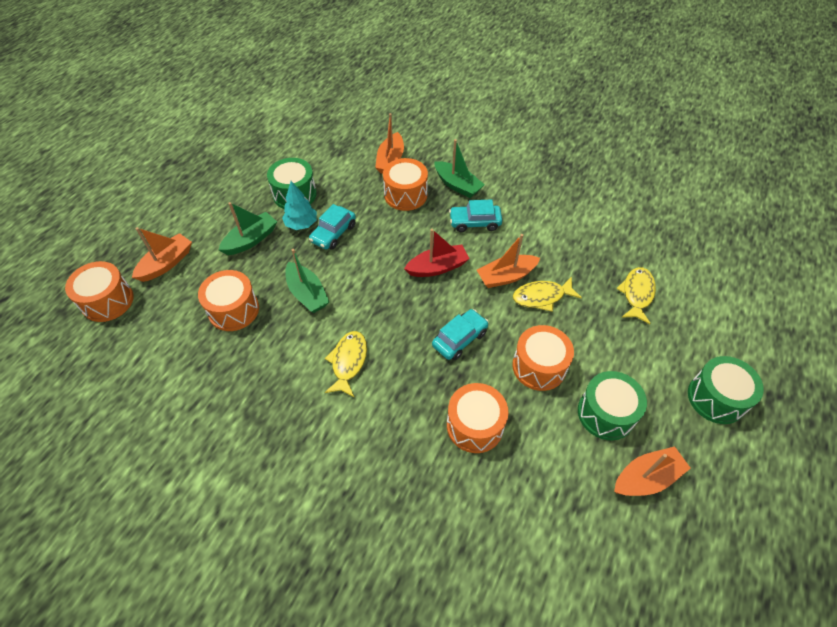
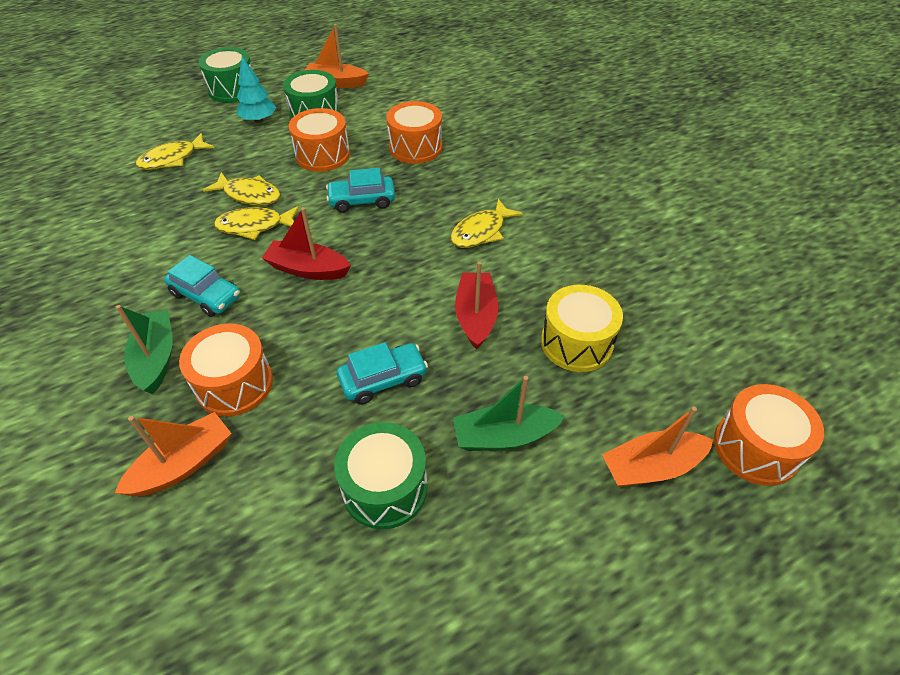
camera: 145 degrees left, 5 degrees down
(233, 310) = (576, 343): orange drum -> yellow drum
(301, 224) = (415, 421): turquoise tree -> turquoise tree (259, 120)
(307, 294) = (476, 316): green boat -> red boat
(506, 276) = (254, 226): orange boat -> yellow fish

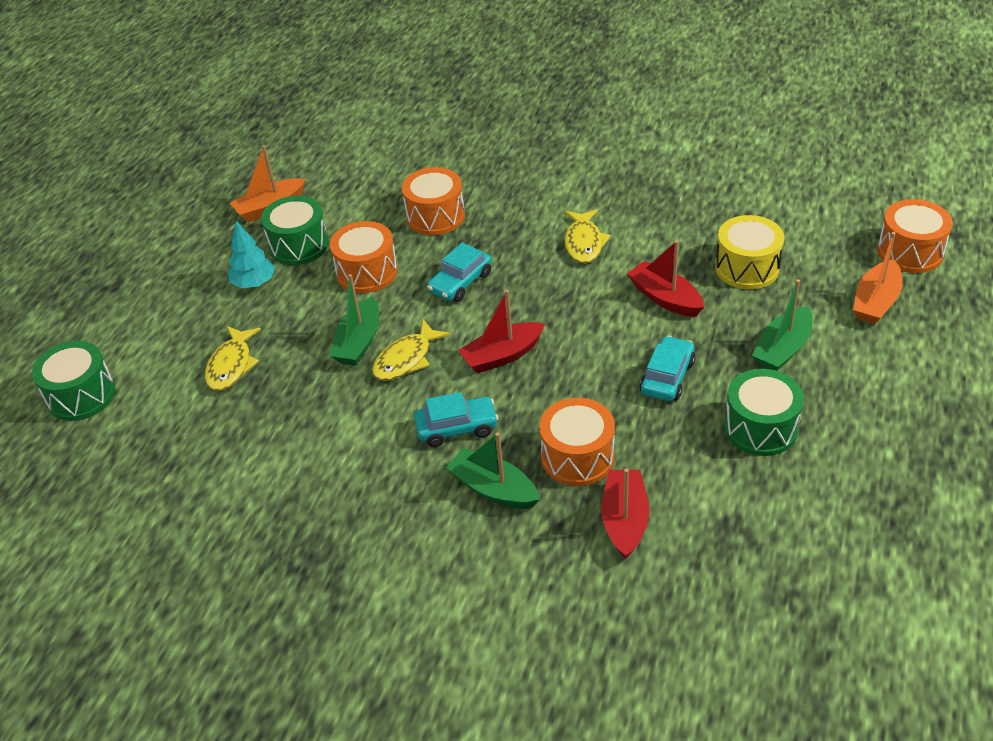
camera: 40 degrees left, 5 degrees down
(184, 464) = (624, 520): orange boat -> red boat
(232, 90) = (176, 275): green drum -> green drum (81, 395)
(249, 195) = (359, 342): yellow fish -> green boat

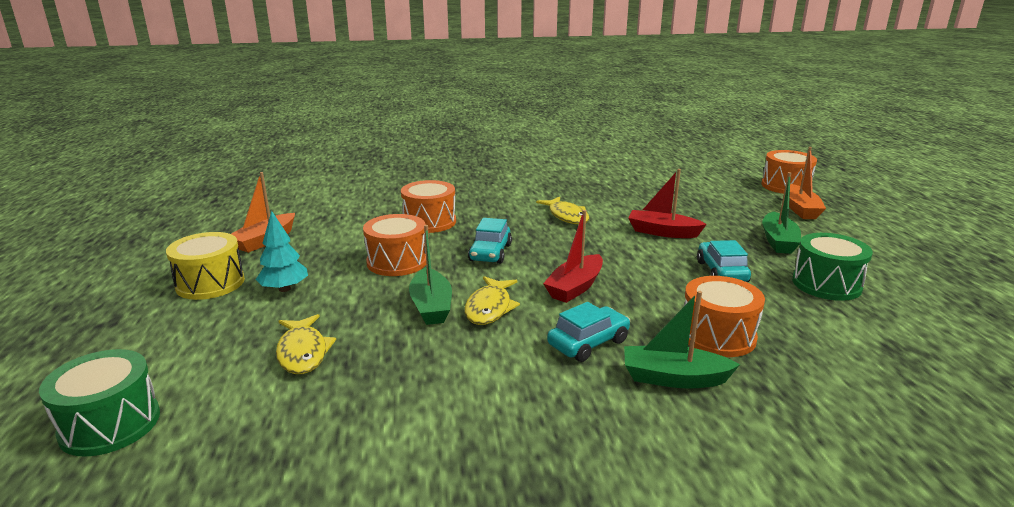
camera: 30 degrees left, 20 degrees down
(299, 245) = (314, 257): green drum -> none
(624, 520) = (812, 368): red boat -> none
(747, 268) = (697, 209): yellow drum -> yellow drum (210, 283)

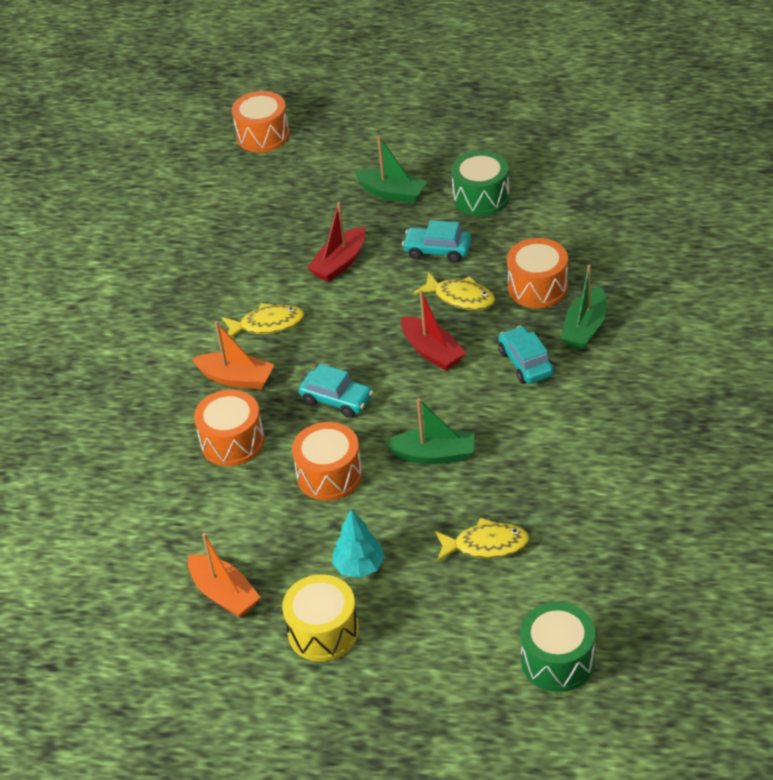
camera: 70 degrees left, 20 degrees up
(489, 308) = (450, 415): yellow fish -> yellow fish (460, 297)
(800, 209) = (328, 150): orange boat -> orange boat (236, 378)

